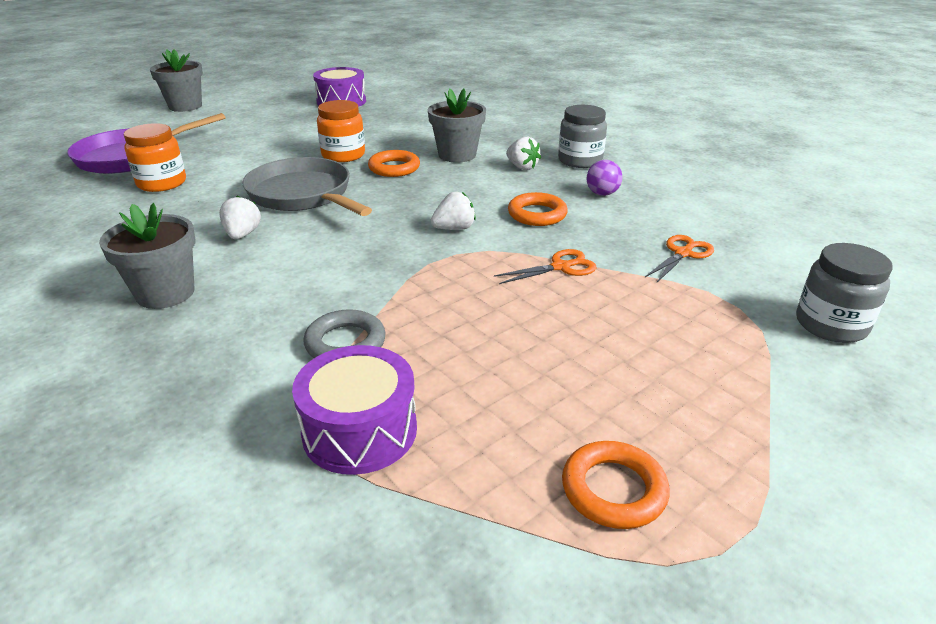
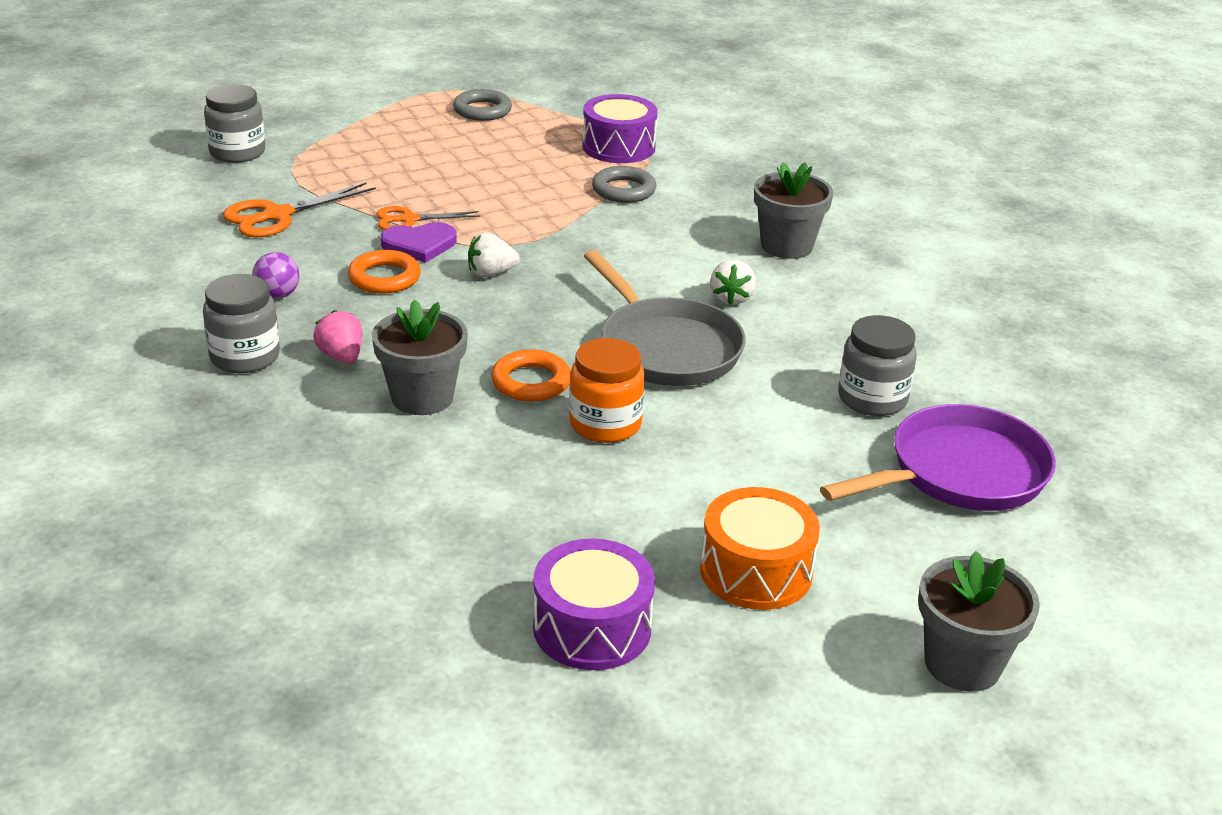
camera: 170 degrees left, 0 degrees up
(162, 183) = (872, 399): orange jar -> grey jar
(267, 118) = (756, 571): none -> orange drum
(522, 167) = (341, 356): white strawberry -> pink strawberry
(531, 244) = (419, 245): none -> purple heart
(613, 490) = (482, 110): orange ring -> grey ring
(683, 253) = (277, 216): orange scissors -> orange scissors, size x1.52

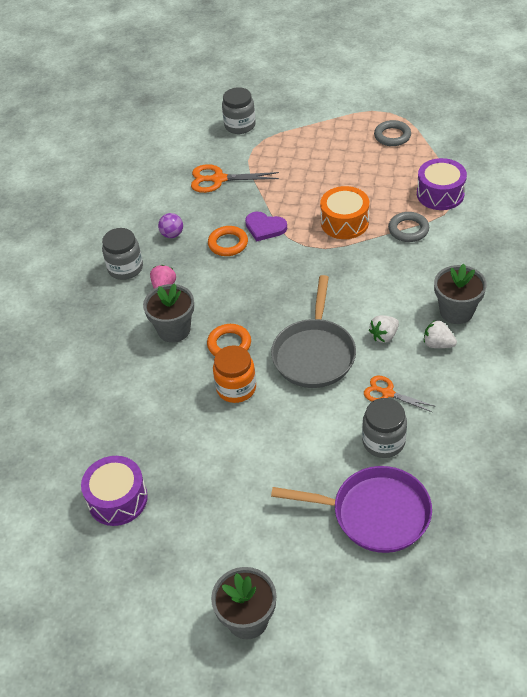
camera: 45 degrees right, 15 degrees up
(409, 220) = (276, 207): orange scissors -> orange scissors (387, 393)
(491, 273) = (280, 262): white strawberry -> white strawberry (438, 344)
(756, 571) = (213, 512): orange drum -> orange drum (344, 222)

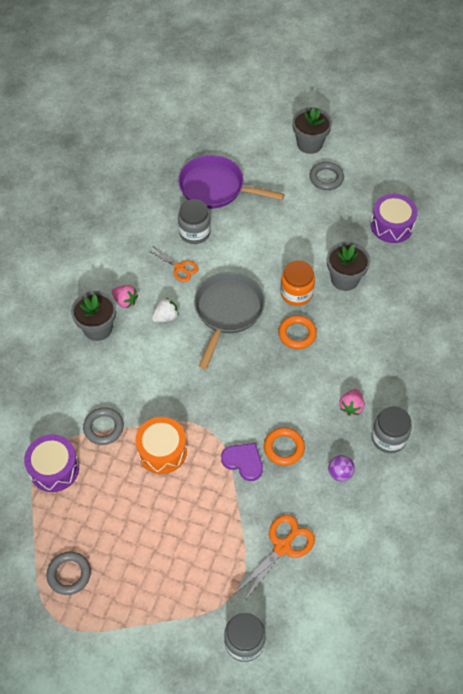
camera: 175 degrees left, 10 degrees up
(174, 330) = (344, 357): grey flower pot -> grey flower pot (344, 279)
(215, 559) = (326, 178): none -> grey ring
(218, 179) = (282, 547): orange scissors -> orange scissors turned 60 degrees counterclockwise
(438, 344) = (125, 301): white strawberry -> pink strawberry

